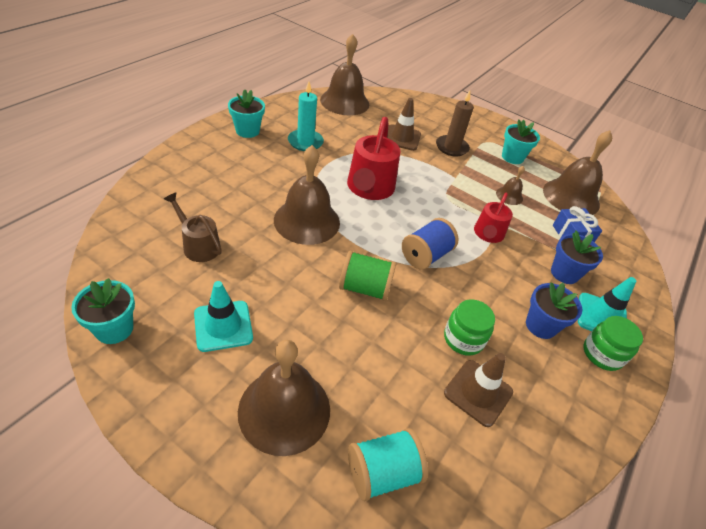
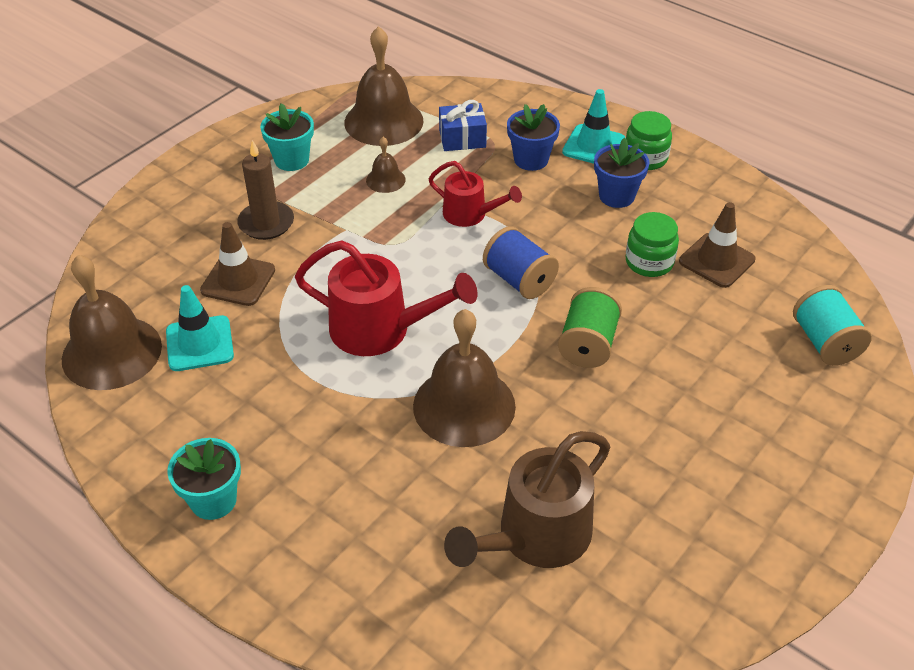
camera: 80 degrees left, 0 degrees up
(114, 329) = (710, 612): turquoise flower pot -> none
(198, 245) = (535, 537): brown watering can -> brown watering can, size x1.65
(223, 326) = (679, 489): turquoise traffic cone -> turquoise traffic cone (199, 344)
(284, 410) = (779, 421): brown bell -> none
(305, 142) = (251, 410): turquoise candle -> none

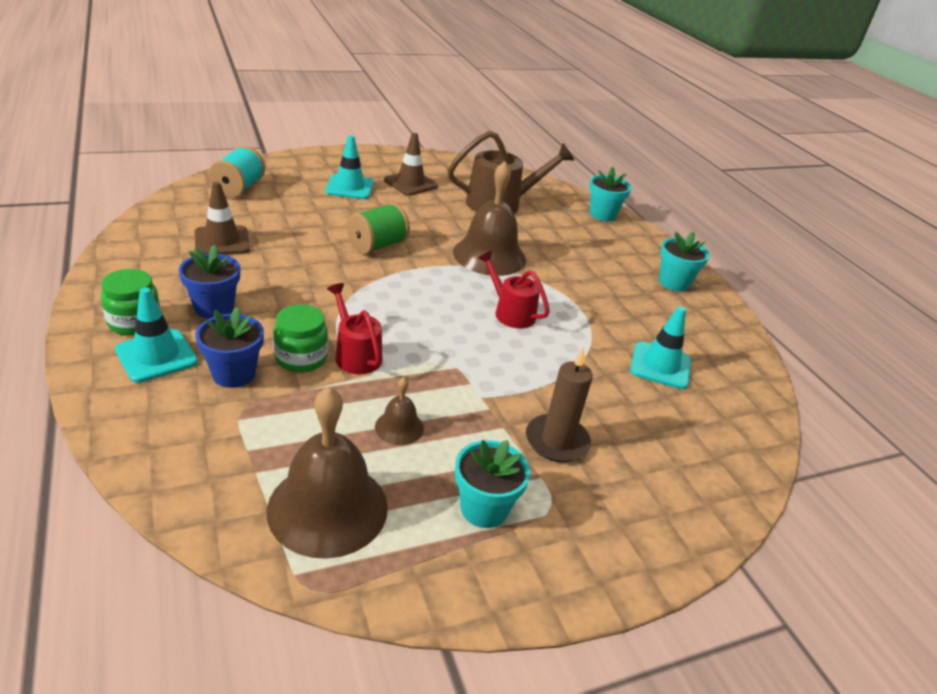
camera: 155 degrees left, 10 degrees down
(112, 352) = (738, 392): brown bell -> none
(238, 280) = (609, 399): brown traffic cone -> brown traffic cone (410, 183)
(376, 623) = (602, 214): none -> turquoise flower pot
(381, 330) = (510, 312): red watering can -> red watering can, size x0.61
(462, 138) = (267, 433): blue gift -> none
(519, 280) = (376, 294): blue spool -> none
(649, 262) = (268, 261): green jar -> green jar (301, 358)
(736, 431) = (349, 187): none -> turquoise traffic cone

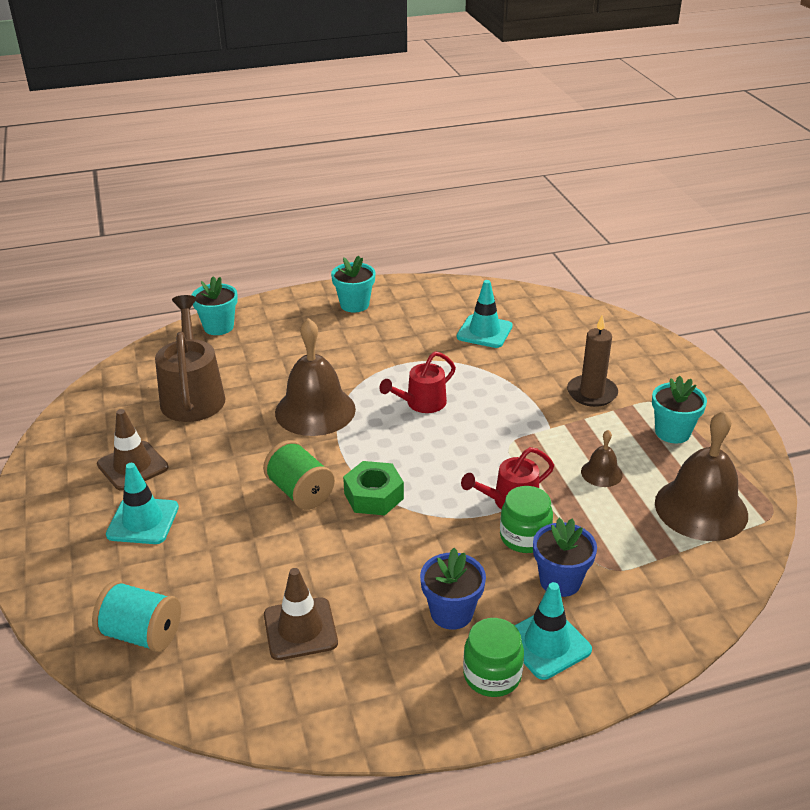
camera: 80 degrees left, 0 degrees up
(370, 279) = (373, 496): none -> green nut

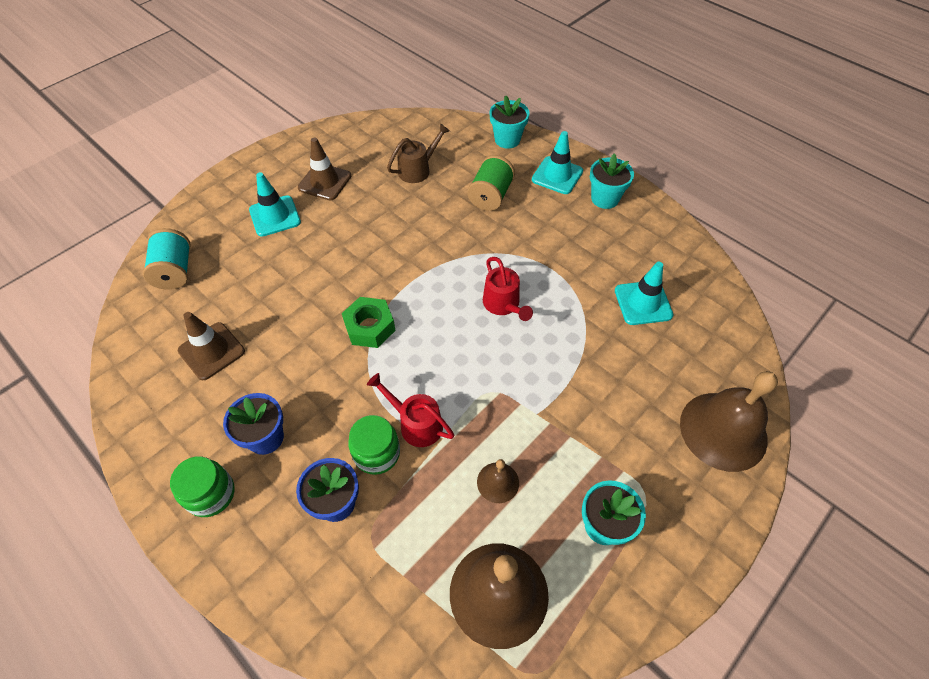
camera: 60 degrees right, 20 degrees up
(192, 395) = (418, 169): brown watering can -> brown watering can, size x0.61
(300, 492) = (349, 281): green spool -> green spool (490, 196)
(315, 410) = (447, 243): brown bell -> brown bell (723, 430)
(421, 403) = (503, 305): red watering can -> red watering can turned 135 degrees counterclockwise
(547, 644) = (259, 521): turquoise traffic cone -> turquoise traffic cone (557, 175)
(592, 393) = (614, 428): brown candle -> none

